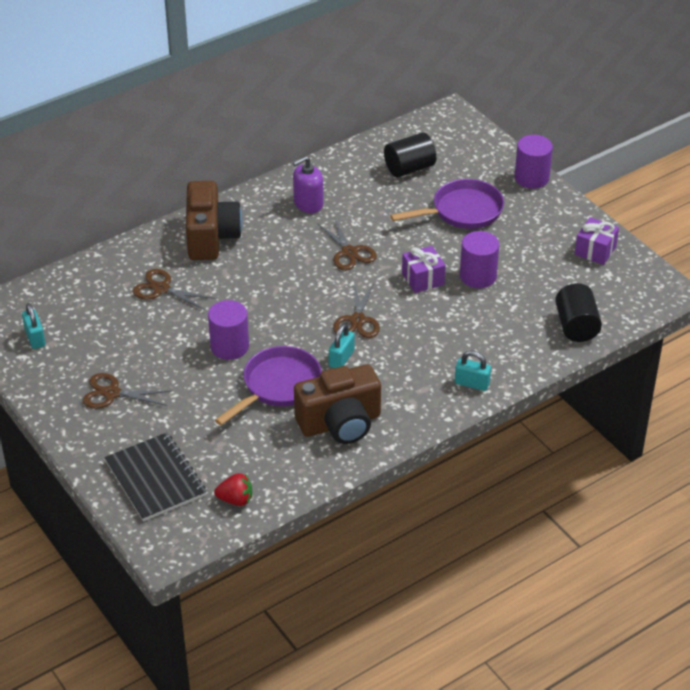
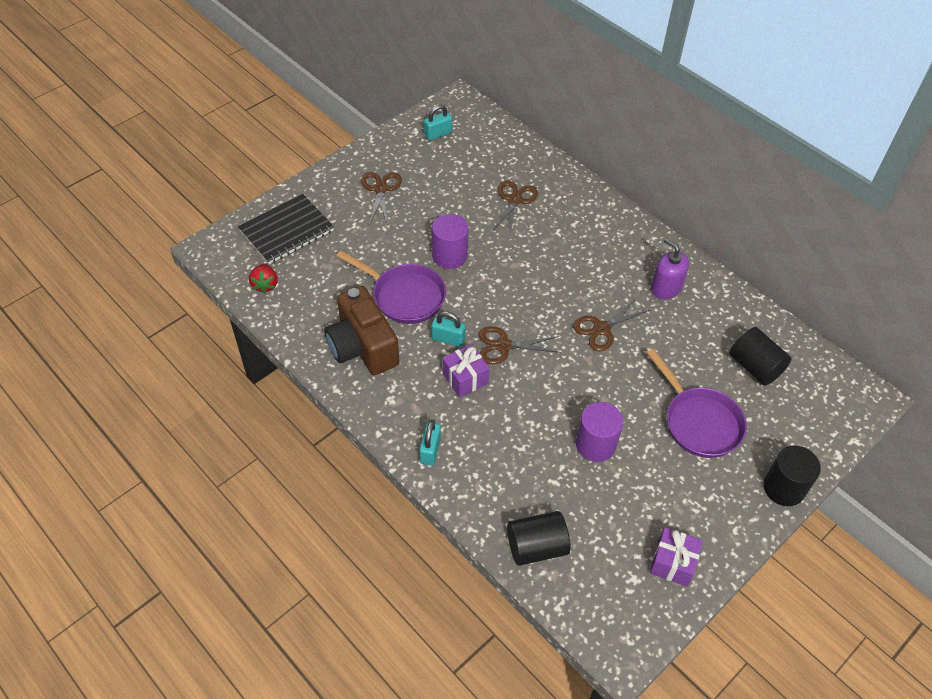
camera: 80 degrees right, 10 degrees up
(211, 237) = (593, 223): brown camera -> none
(423, 279) = (578, 395): purple gift -> purple gift (465, 378)
(531, 178) = (783, 488): purple cylinder -> black cylinder

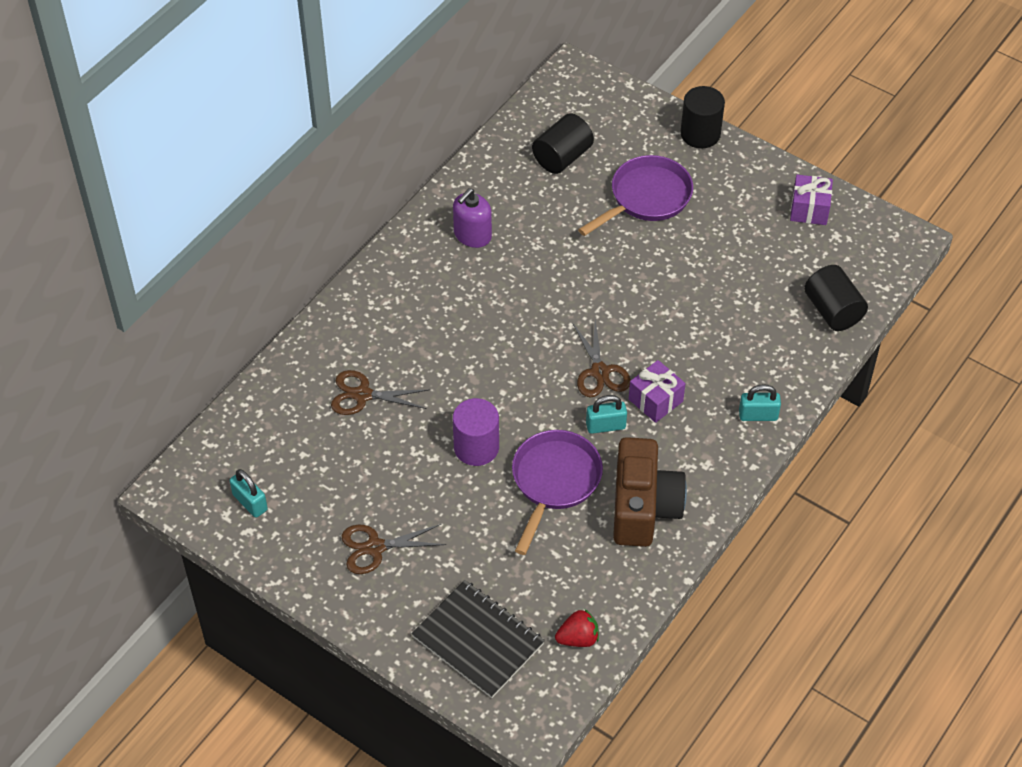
camera: 100 degrees left, 0 degrees up
(362, 347) = (643, 508): brown camera -> brown camera turned 45 degrees counterclockwise
(448, 339) = (605, 426): turquoise padlock -> turquoise padlock turned 75 degrees clockwise
(595, 444) = (701, 277): purple cylinder -> none
(602, 329) = (549, 286): brown scissors -> none

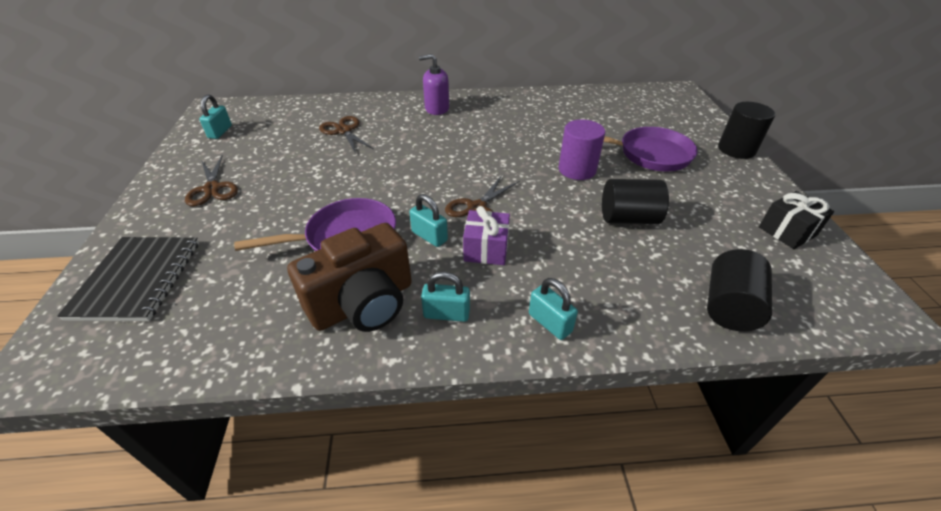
camera: 50 degrees right, 10 degrees down
(375, 547) = (212, 188): brown scissors -> brown scissors turned 150 degrees counterclockwise
(472, 235) = (513, 112): purple soap dispenser -> purple soap dispenser (437, 108)
(476, 447) = (344, 188): purple cylinder -> purple cylinder (577, 169)
(562, 157) = (619, 113): black cylinder -> black cylinder (628, 218)
(578, 638) = (168, 342): red strawberry -> none
(698, 466) = (446, 314): none -> turquoise padlock
(809, 209) = (787, 231): purple gift -> black gift

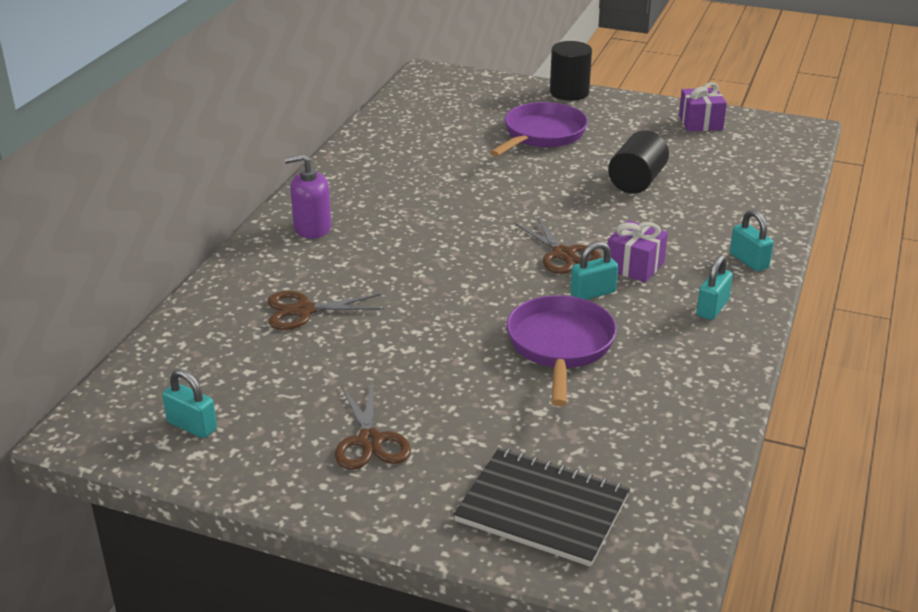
camera: 65 degrees left, 10 degrees down
(212, 188) = (369, 441): brown scissors -> brown scissors turned 75 degrees clockwise
(363, 303) = (674, 351): brown camera -> none
(437, 108) = (312, 228): purple soap dispenser -> purple soap dispenser turned 60 degrees clockwise
(550, 323) = (749, 261): turquoise padlock -> turquoise padlock turned 75 degrees clockwise
(577, 169) = (537, 180): purple cylinder -> none
(729, 306) = (769, 180): black cylinder -> none
(787, 231) = (700, 123): black gift -> purple gift

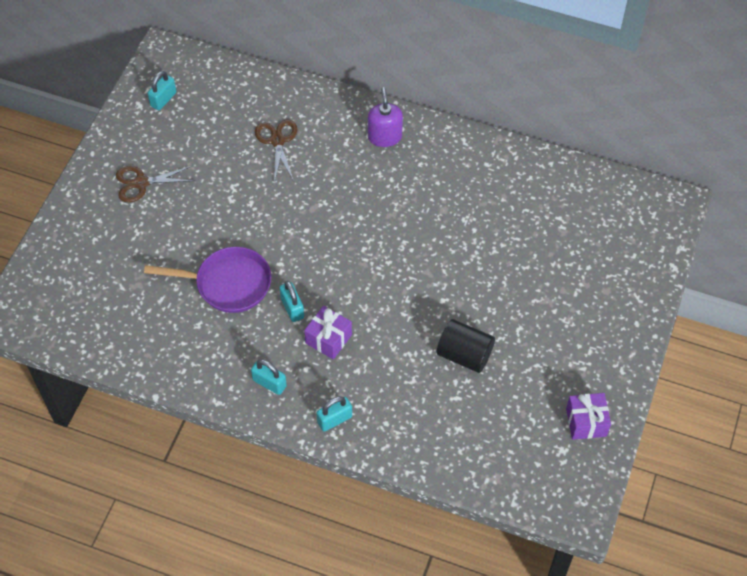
camera: 90 degrees right, 25 degrees up
(541, 135) = (549, 288): purple pan -> none
(542, 509) = (73, 266): black notebook -> none
(563, 254) = (346, 292): brown scissors -> none
(569, 92) = (643, 316): black cylinder -> none

